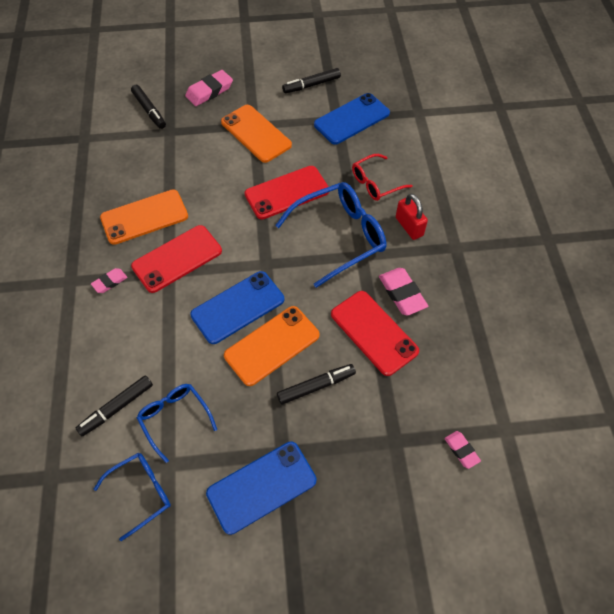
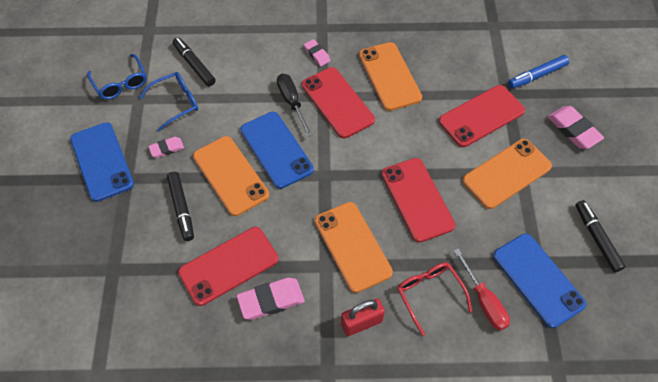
camera: 95 degrees right, 0 degrees up
(149, 110) = (537, 75): black marker -> blue marker
(176, 299) = (292, 102): none -> black screwdriver
(195, 149) = (481, 116): none -> red phone
(339, 236) = (352, 246): blue glasses -> orange phone
(375, 150) = (484, 301): none -> red screwdriver
(461, 450) = (87, 327): pink eraser -> pink eraser (167, 148)

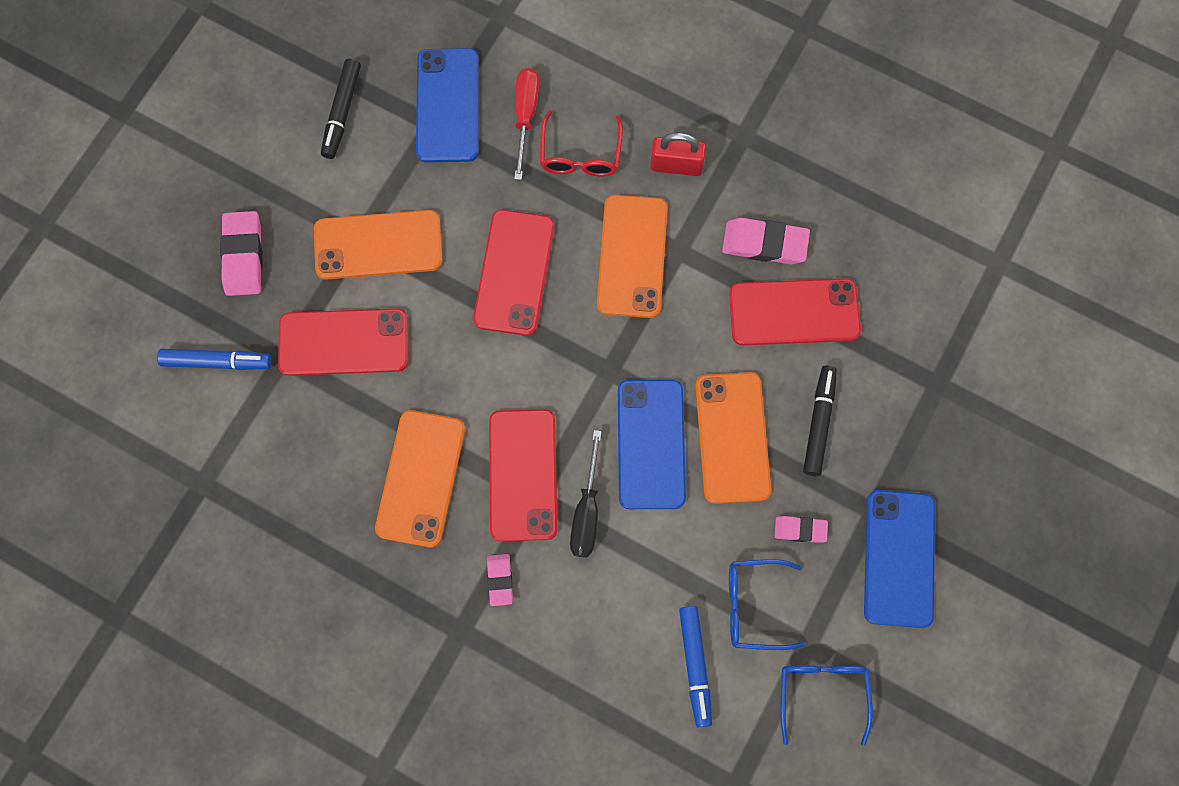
camera: 150 degrees left, 15 degrees up
(194, 65) = (695, 666): black marker -> blue marker

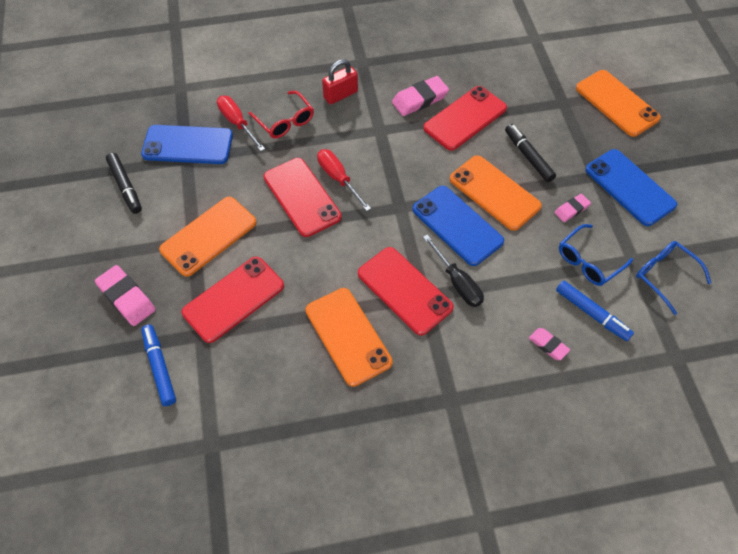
camera: 40 degrees left, 15 degrees down
(217, 362) = (159, 367): blue marker -> blue marker turned 75 degrees counterclockwise
(448, 105) = (187, 145): blue phone -> blue phone turned 45 degrees counterclockwise
(500, 580) = (446, 354): pink eraser -> pink eraser (548, 345)
(574, 280) = (338, 178): none -> red screwdriver
(632, 256) = (358, 148): orange phone -> orange phone (617, 103)

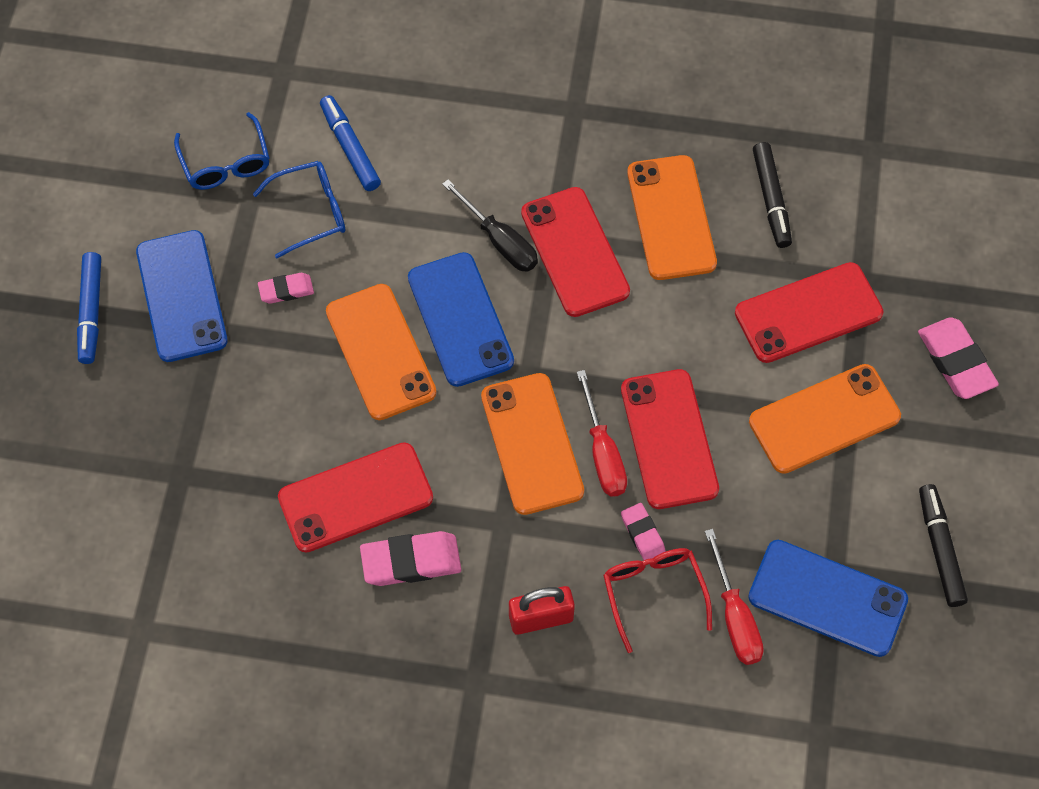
camera: 160 degrees left, 5 degrees up
(159, 367) = (922, 254): blue marker -> blue marker (91, 312)
(457, 282) = (500, 241): black screwdriver -> black screwdriver turned 150 degrees clockwise
(528, 156) = (296, 394): black marker -> black marker (771, 199)
(548, 345) = (427, 130): pink eraser -> pink eraser (642, 534)
(617, 103) = (97, 443): orange phone -> orange phone (532, 443)

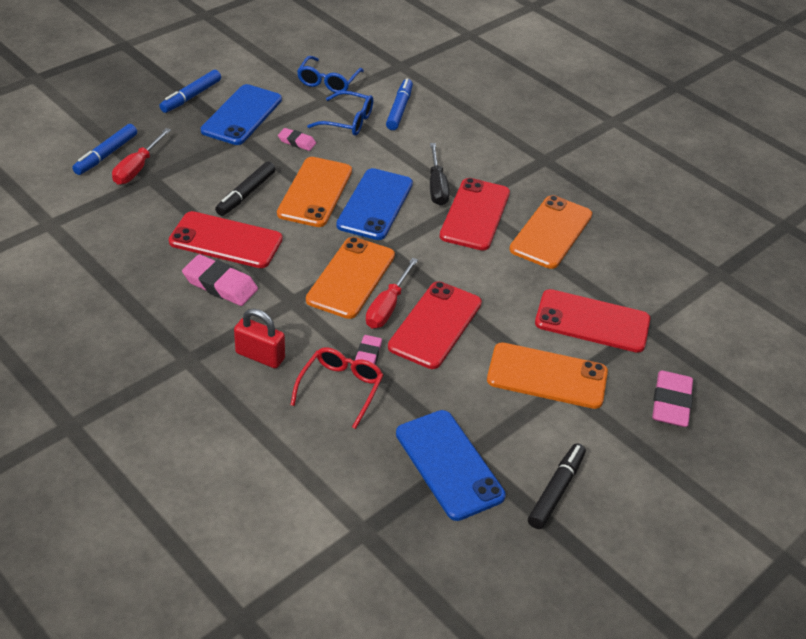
camera: 35 degrees right, 20 degrees down
(91, 481) = (106, 155): none -> blue marker
(735, 616) = (377, 433): red screwdriver -> red screwdriver (137, 168)
(771, 199) = (624, 259): black marker -> black marker (246, 194)

